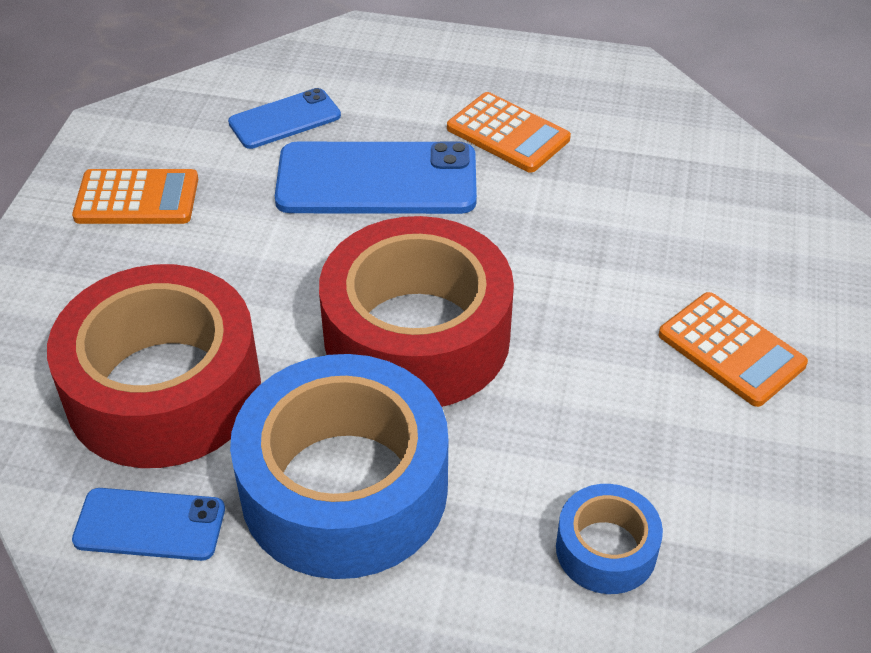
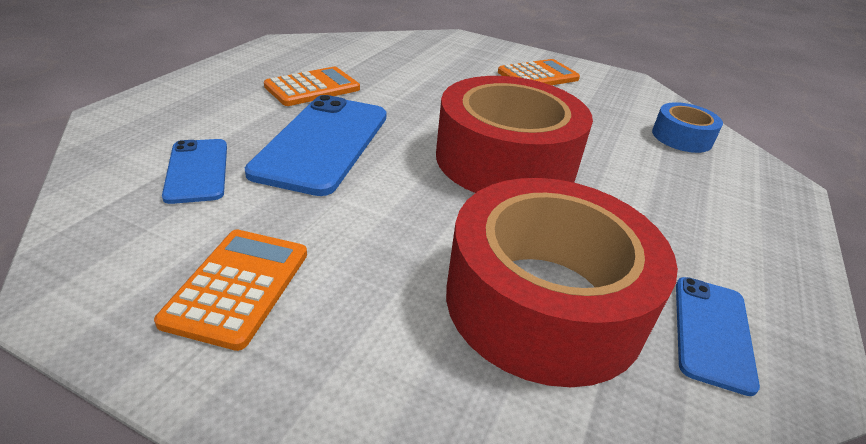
camera: 80 degrees left, 10 degrees down
(344, 488) = (652, 216): blue tape -> none

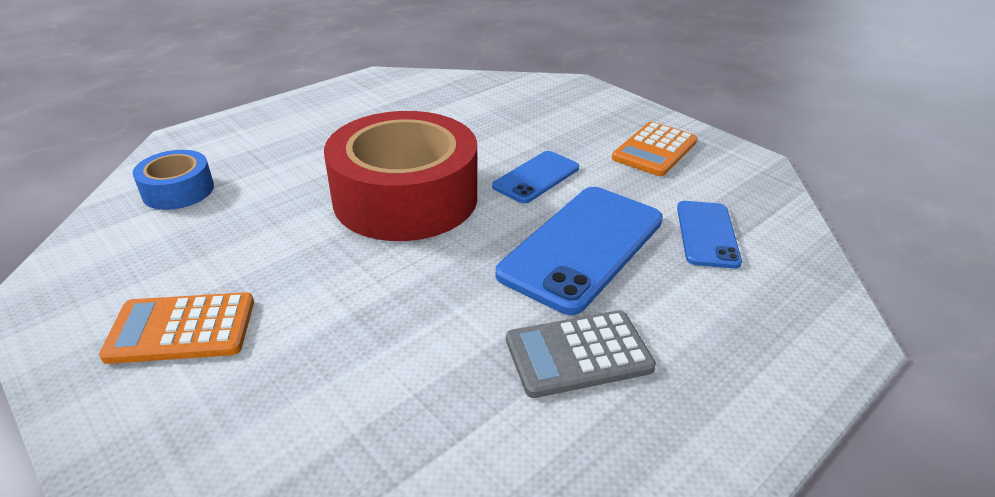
camera: 155 degrees left, 0 degrees up
(312, 88) = (578, 354): orange calculator -> grey calculator
(544, 301) = (477, 115): red tape -> none
(712, 332) = (400, 92): blue phone -> blue phone (536, 177)

